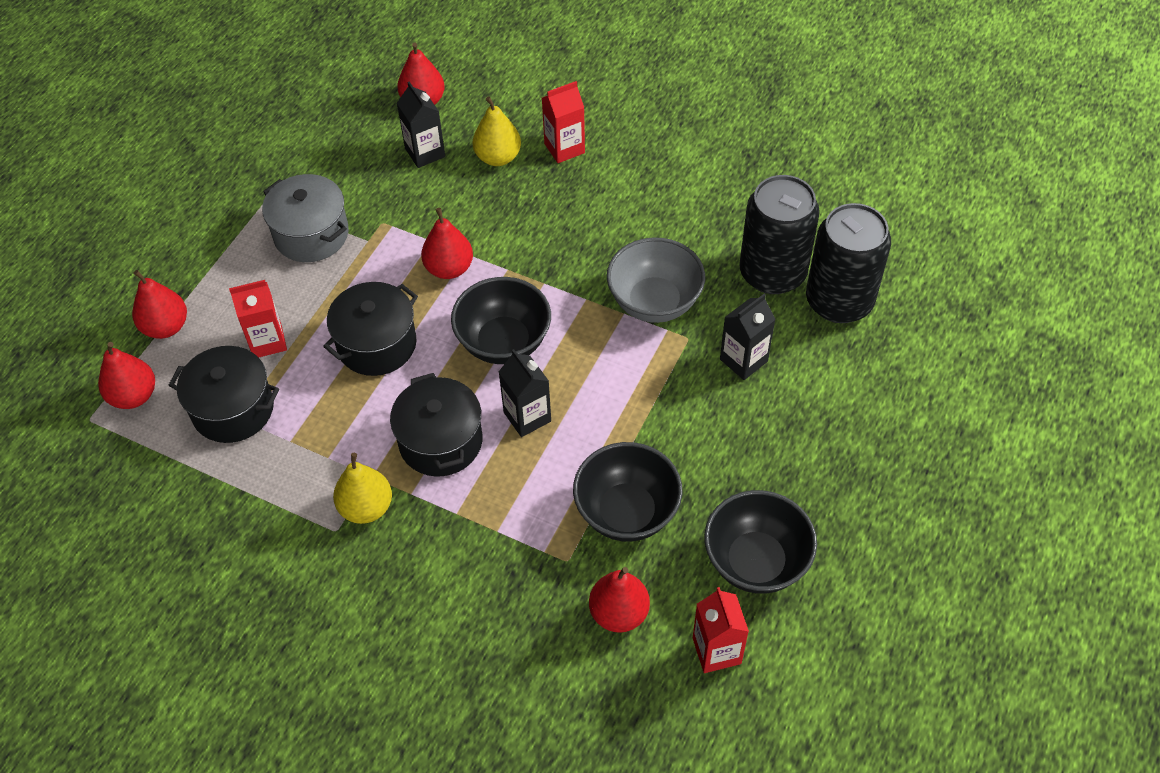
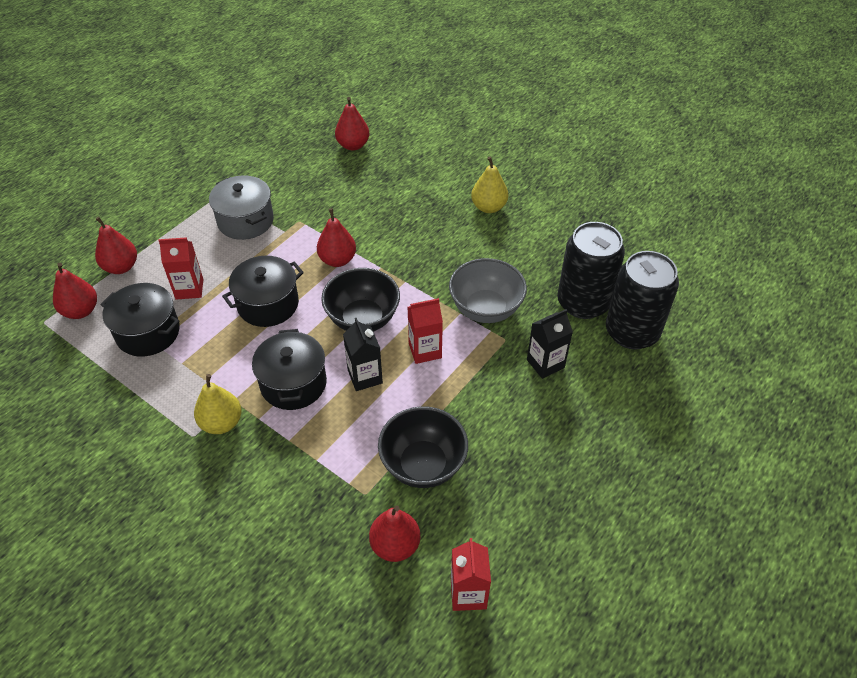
camera: 10 degrees right, 5 degrees down
(425, 153) = (344, 179): black carton -> none
(498, 157) = (396, 190): yellow pear -> yellow pear (488, 207)
(564, 148) = (446, 191): red carton -> red carton (425, 350)
(756, 561) = (518, 525): black bowl -> none

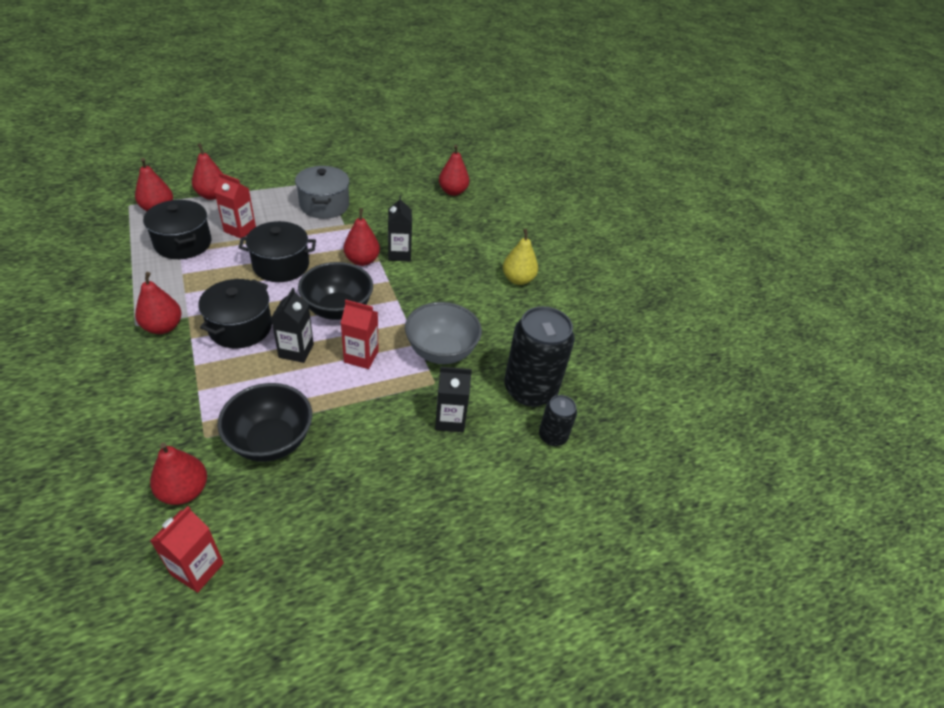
camera: 25 degrees right, 5 degrees down
(221, 423) = (163, 327): yellow pear -> red pear
(365, 236) = (399, 254): none -> black carton
(631, 332) = (552, 436): black can -> black can, size x0.51

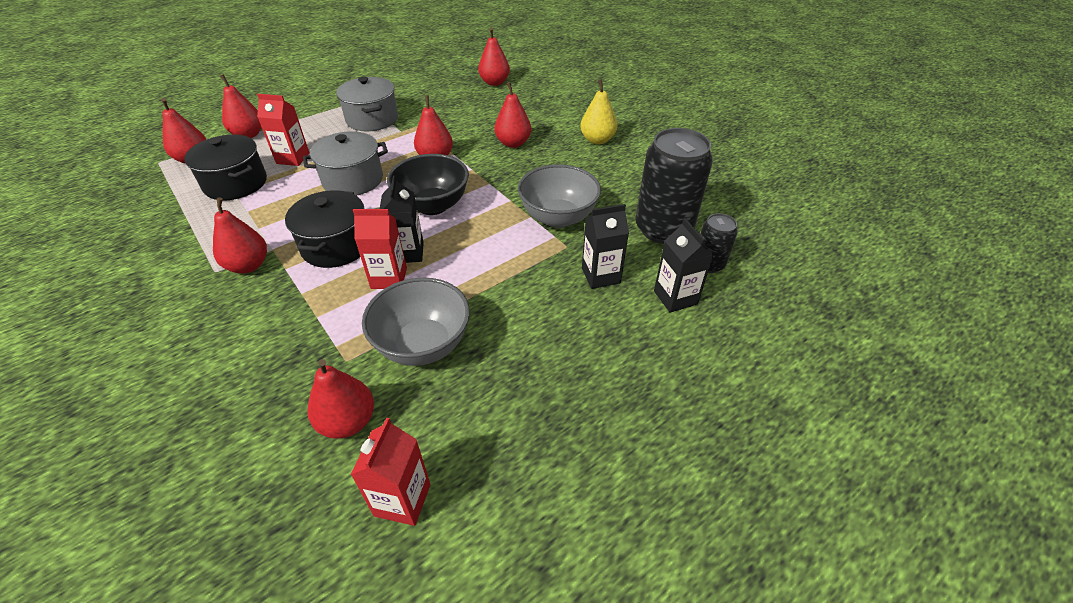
camera: 10 degrees left, 0 degrees up
(271, 441) = (423, 345): black bowl -> grey bowl
(281, 265) = (353, 180): black pot -> grey pot
(361, 356) = (479, 241): red carton -> red carton (389, 278)
(399, 254) = (470, 144): black carton -> black carton (675, 297)
(438, 263) = (513, 143): none -> red pear

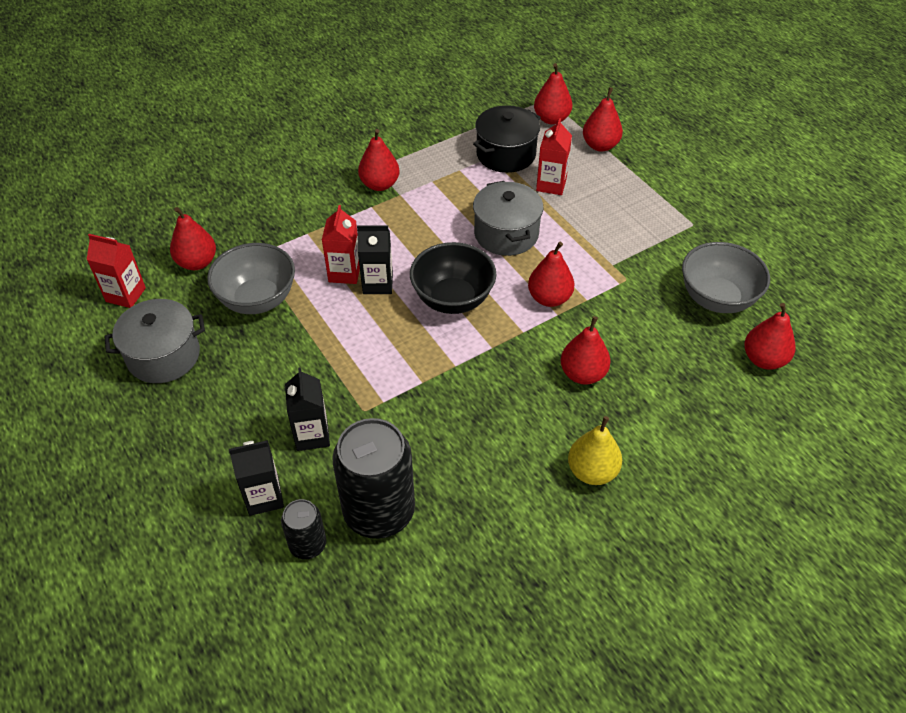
camera: 95 degrees right, 5 degrees up
(336, 246) = (397, 234): black pot -> none
(372, 119) = (640, 237): grey pot -> grey pot (164, 356)
(558, 217) = (416, 407): grey bowl -> grey bowl (717, 298)

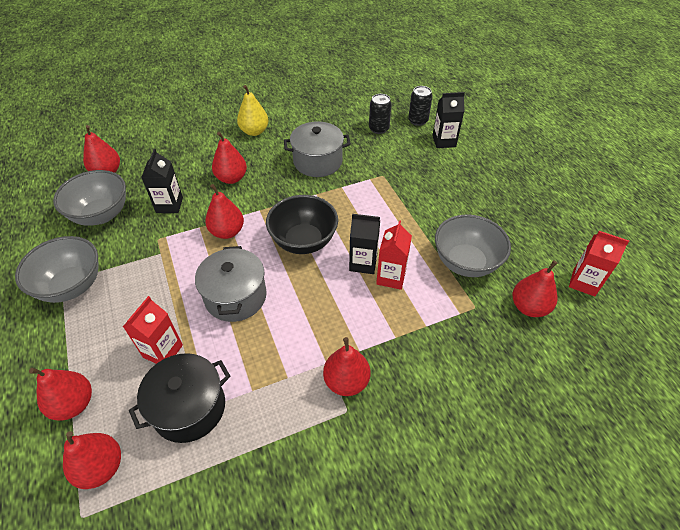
camera: 170 degrees left, 0 degrees up
(164, 356) = (531, 227): grey pot -> grey pot (317, 161)
(312, 435) = (417, 166): black carton -> black carton (169, 205)
(379, 511) = (378, 129): black can -> black can, size x0.51
(680, 222) = (71, 286): none -> grey bowl

